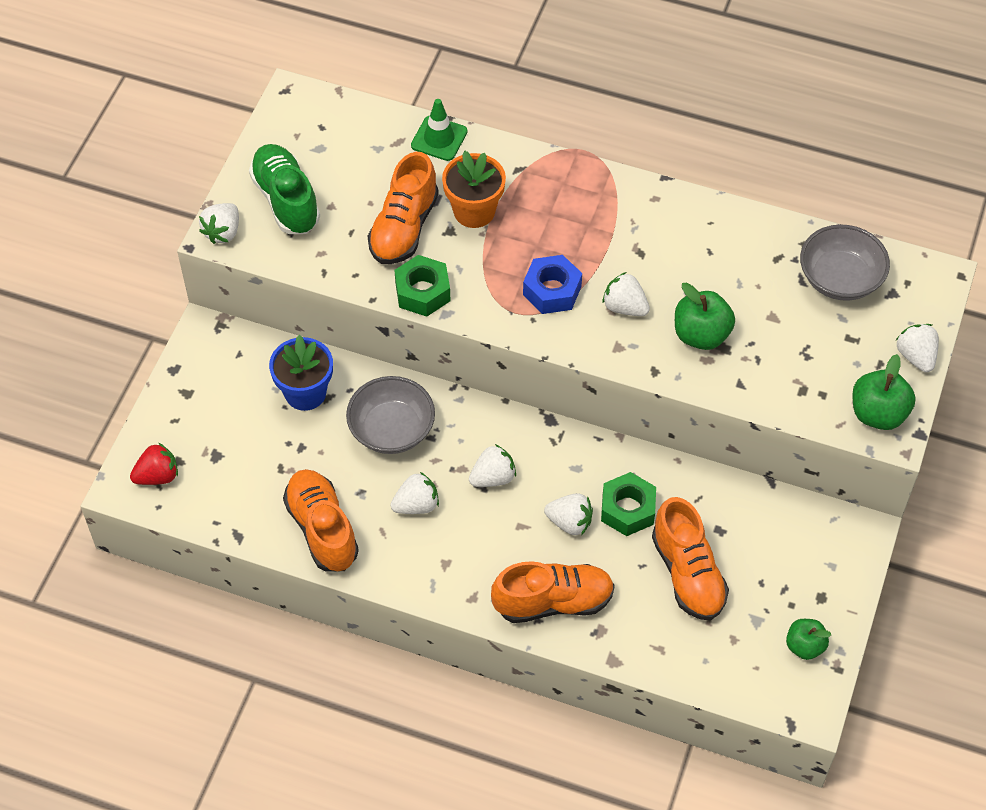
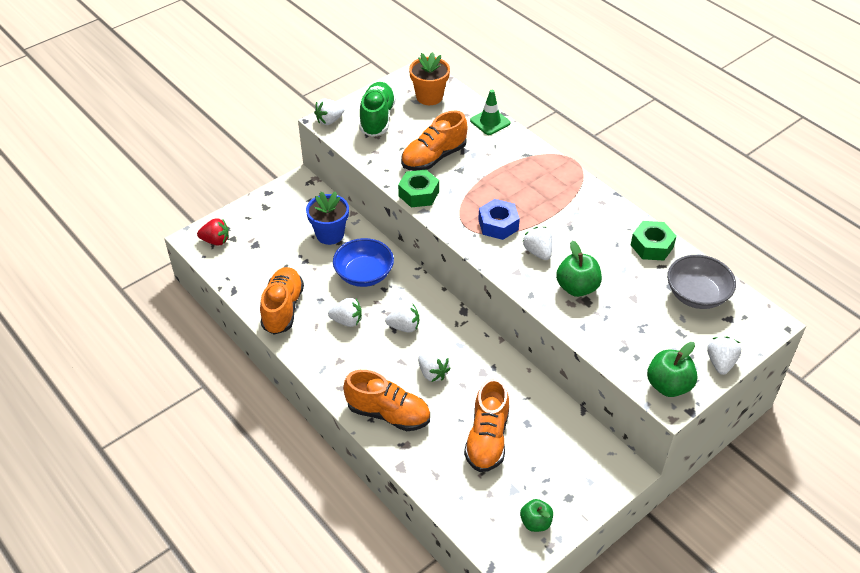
camera: 30 degrees right, 10 degrees down
(392, 429) = (364, 274): grey bowl -> blue bowl
(474, 211) = (482, 165): orange flower pot -> orange flower pot (429, 97)
(628, 509) = (475, 383): green nut -> green nut (652, 246)

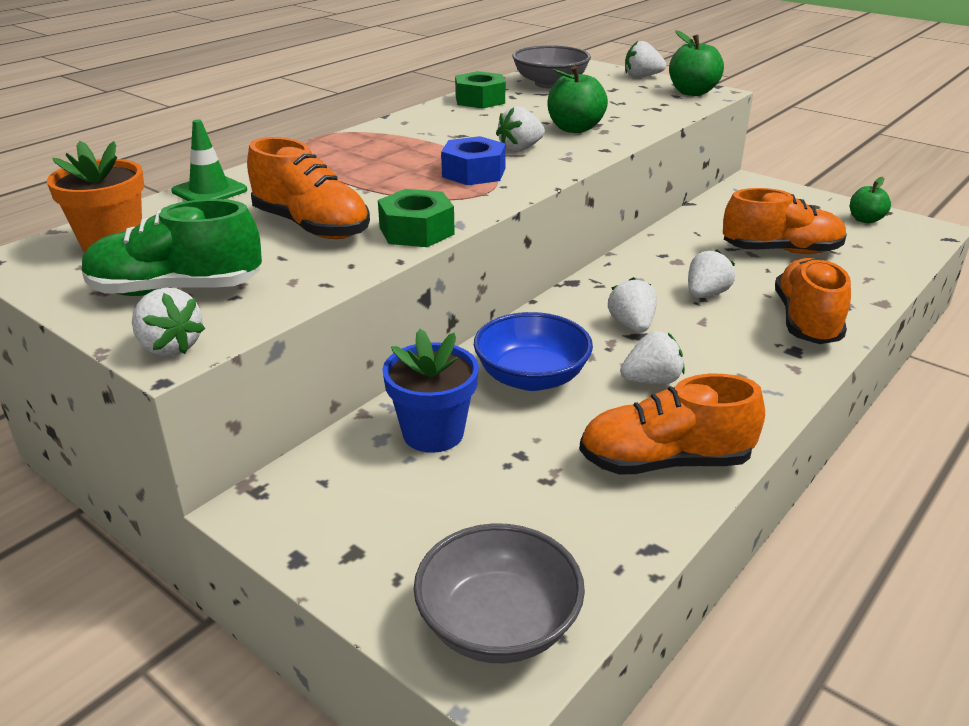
camera: 100 degrees left, 15 degrees down
(216, 241) = (498, 624): red strawberry -> grey bowl
(347, 321) = (651, 381): white strawberry -> white strawberry turned 75 degrees clockwise

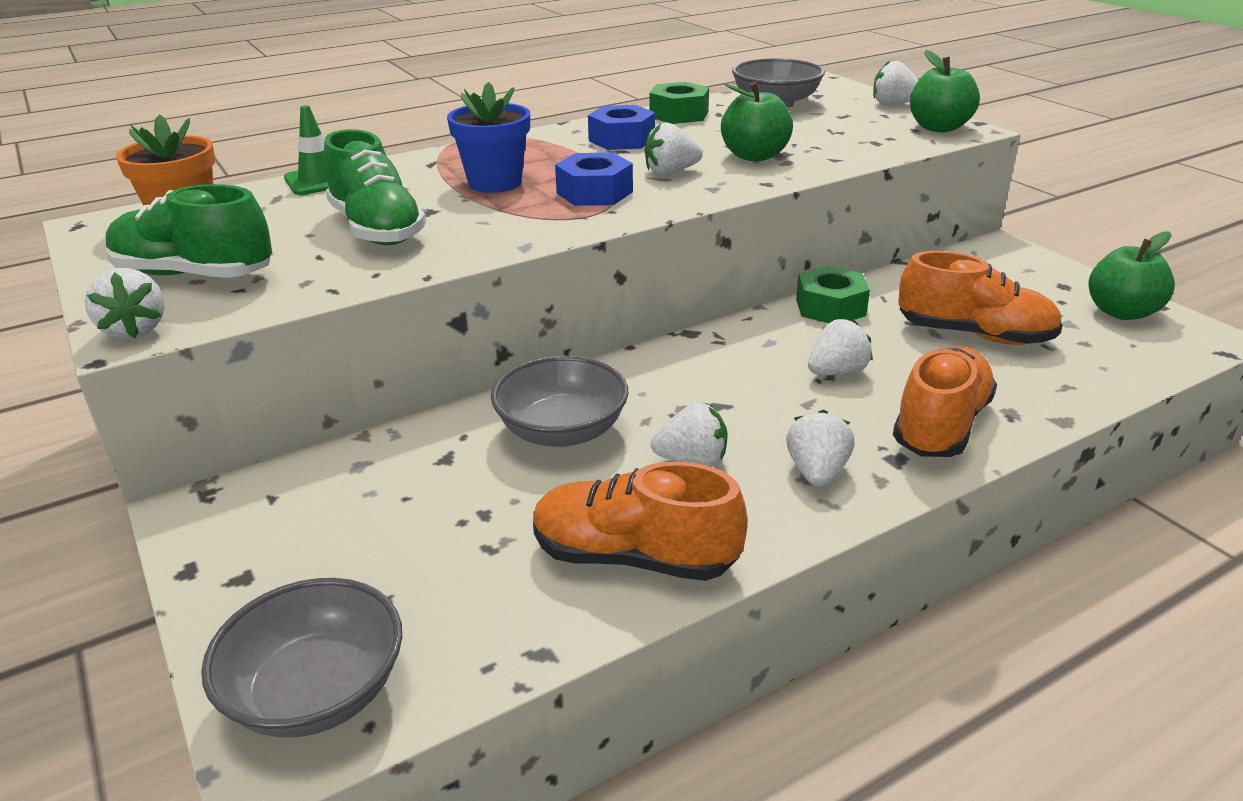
camera: 20 degrees right, 0 degrees up
(311, 226) = (377, 229): orange shoe -> green shoe
(416, 231) = (474, 248): green nut -> green nut (830, 307)
(433, 433) = (414, 471): blue flower pot -> blue flower pot (495, 183)
(452, 126) = (621, 139): none -> blue nut
(531, 377) = (562, 431): blue bowl -> grey bowl
(632, 325) = (719, 393): white strawberry -> white strawberry (816, 472)
(865, 220) = (1121, 312): green apple -> green apple, size x1.50

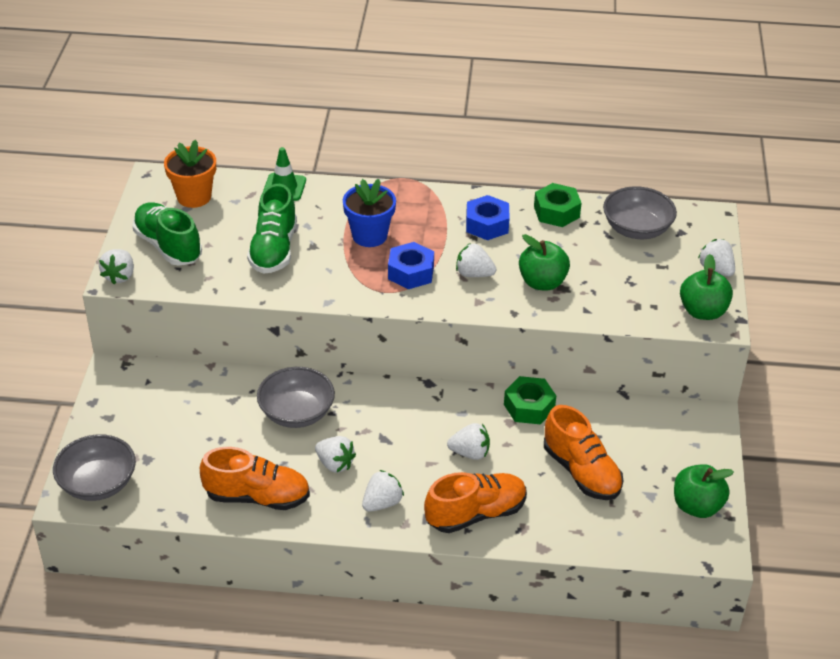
camera: 35 degrees right, 10 degrees up
(634, 557) = (257, 497): orange shoe -> orange shoe turned 135 degrees clockwise

